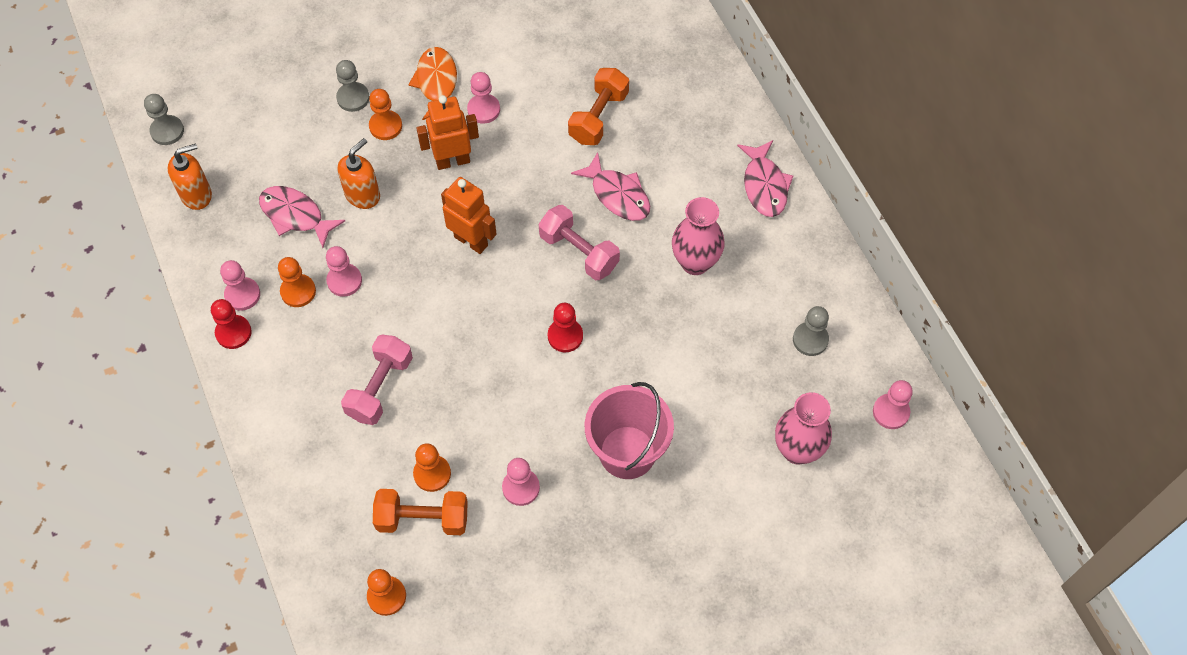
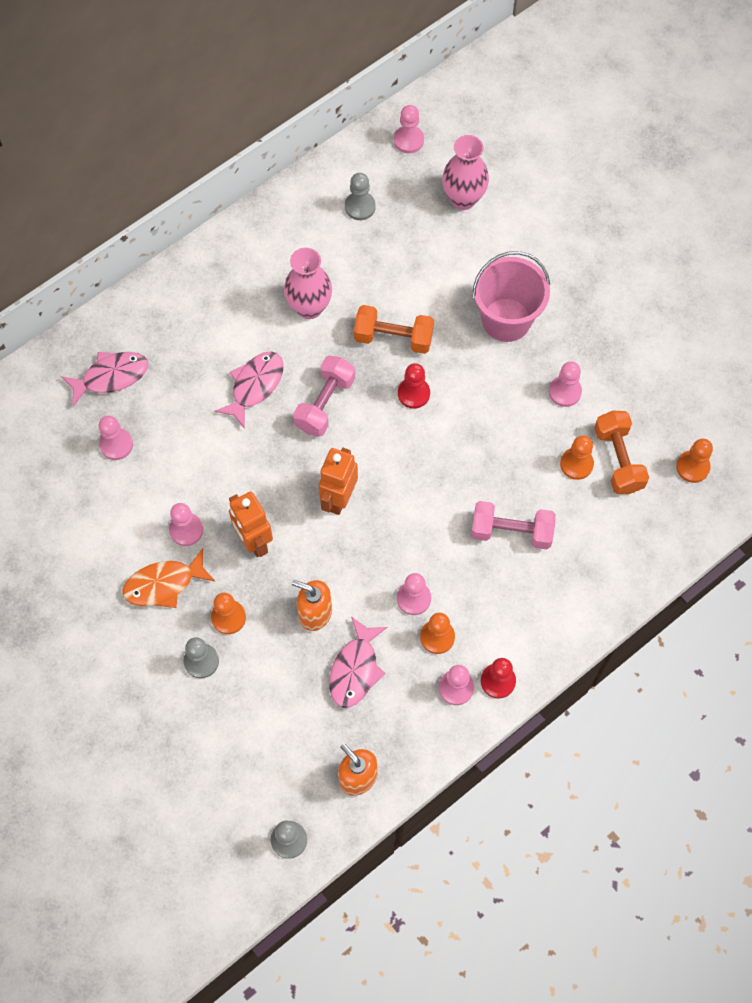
camera: 105 degrees left, 5 degrees up
(589, 71) = (116, 445): none -> pink pawn
(598, 117) = (170, 423): orange dumbbell -> orange dumbbell (393, 338)
(764, 185) = (213, 269): pink fish -> pink fish (111, 377)

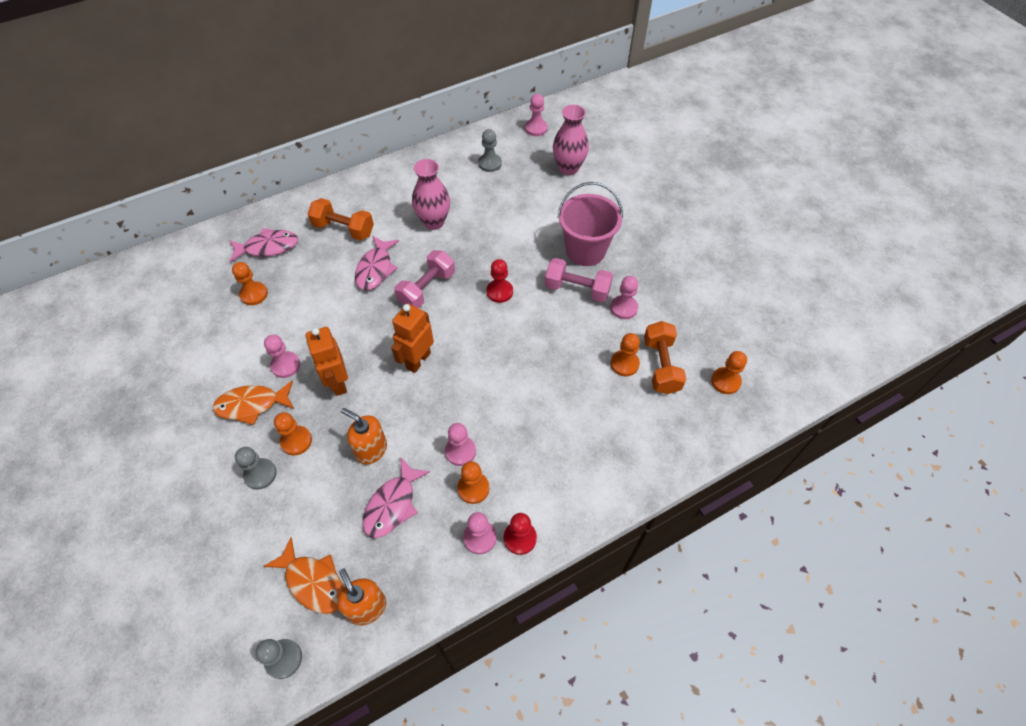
camera: 10 degrees right, 10 degrees down
(116, 445) = (254, 294): pink pawn -> orange pawn
(255, 386) = (375, 269): pink fish -> pink fish turned 150 degrees clockwise
(295, 762) = (313, 582): none -> orange fish
(393, 338) = (493, 251): orange dumbbell -> orange dumbbell (344, 229)
(511, 531) = (558, 409): pink dumbbell -> pink dumbbell (577, 289)

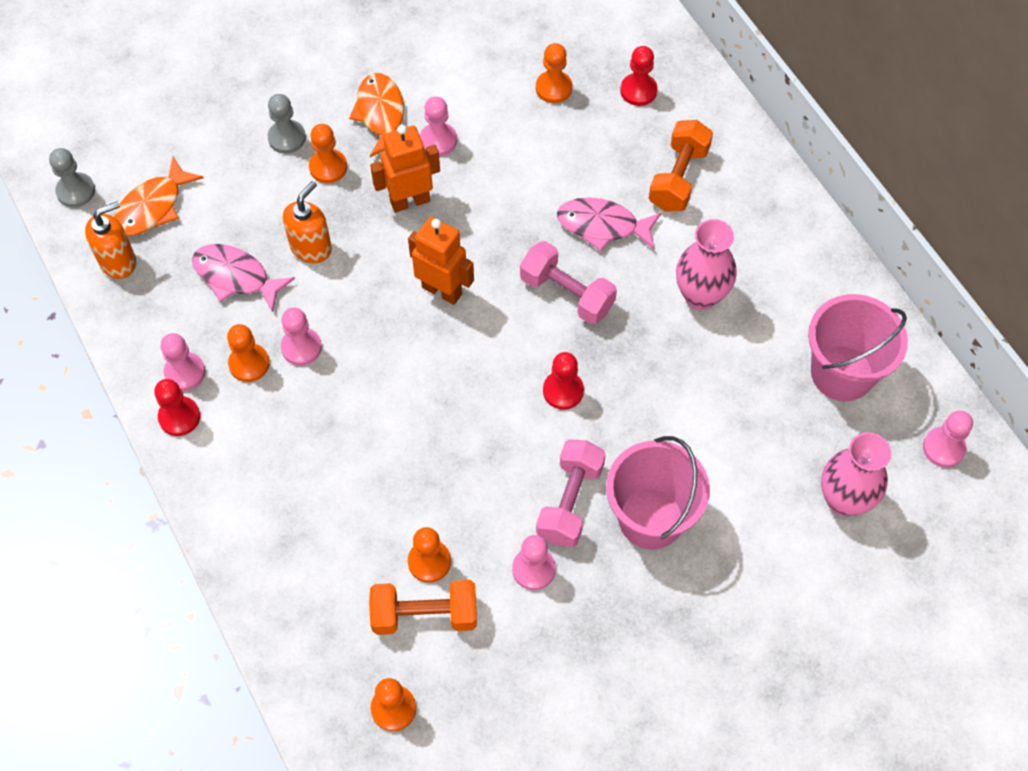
camera: 90 degrees right, 5 degrees up
(268, 247) = (638, 91): pink fish -> red pawn
(490, 163) = (842, 373): grey pawn -> pink bucket

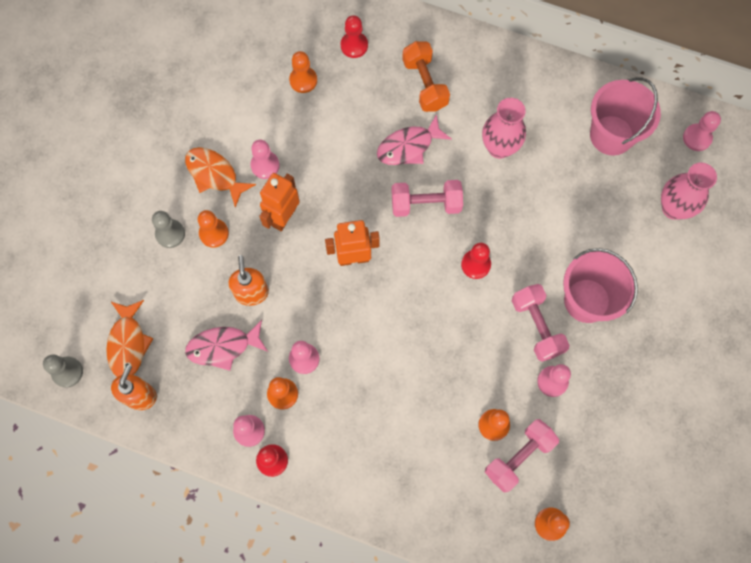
camera: 40 degrees left, 10 degrees up
(424, 615) = (519, 457): orange dumbbell -> pink dumbbell

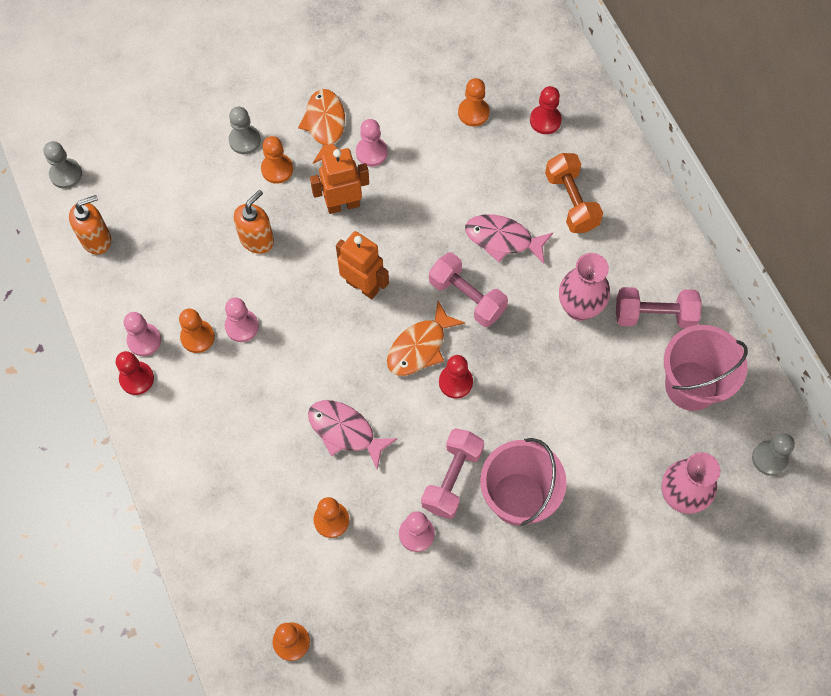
camera: 45 degrees right, 5 degrees down
(128, 343) = (128, 193): orange fish -> orange fish (420, 347)
(223, 347) = (193, 260): pink fish -> pink fish (345, 431)
(425, 84) = (571, 201): orange dumbbell -> orange dumbbell turned 45 degrees counterclockwise
(519, 457) = (323, 565): pink dumbbell -> pink dumbbell (654, 315)
(697, 138) = (769, 458): pink pawn -> grey pawn

